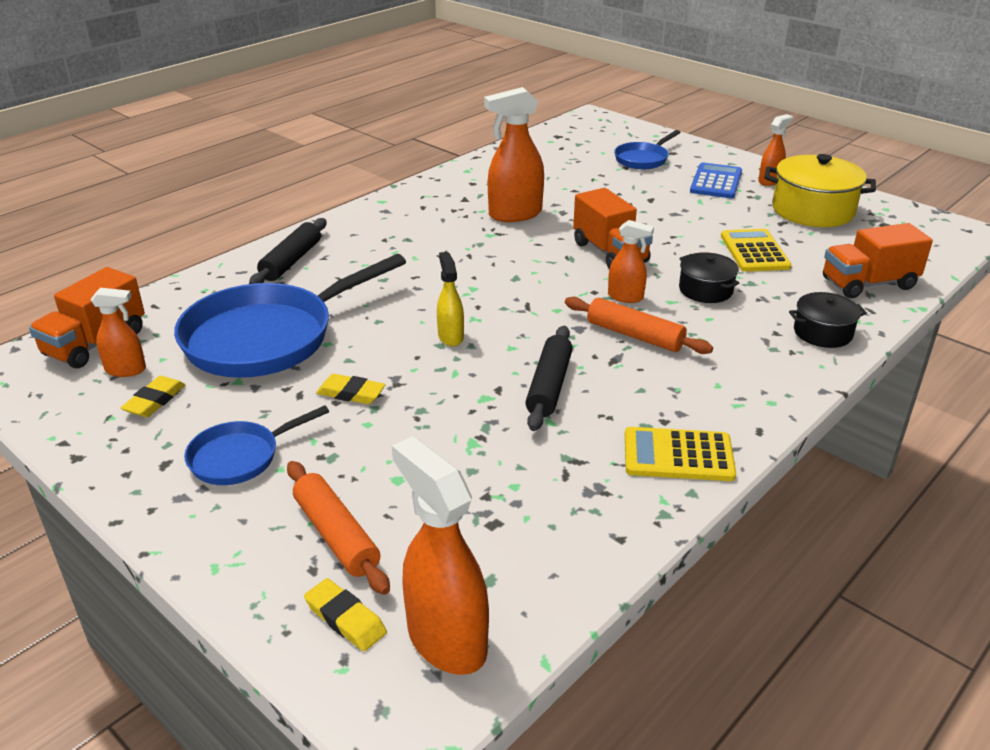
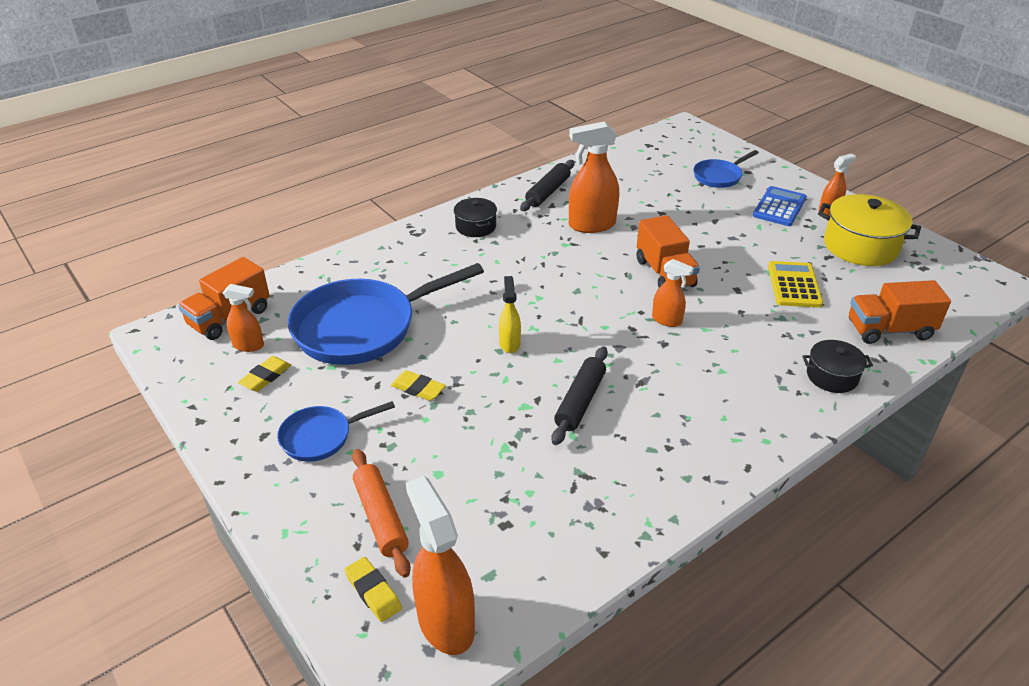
camera: 10 degrees right, 5 degrees up
(291, 261) = (395, 254): black rolling pin -> black rolling pin (548, 192)
(635, 335) = (665, 360): orange rolling pin -> none
(678, 455) = (672, 482): yellow calculator -> none
(705, 290) = (739, 321): black pot -> black pot (475, 226)

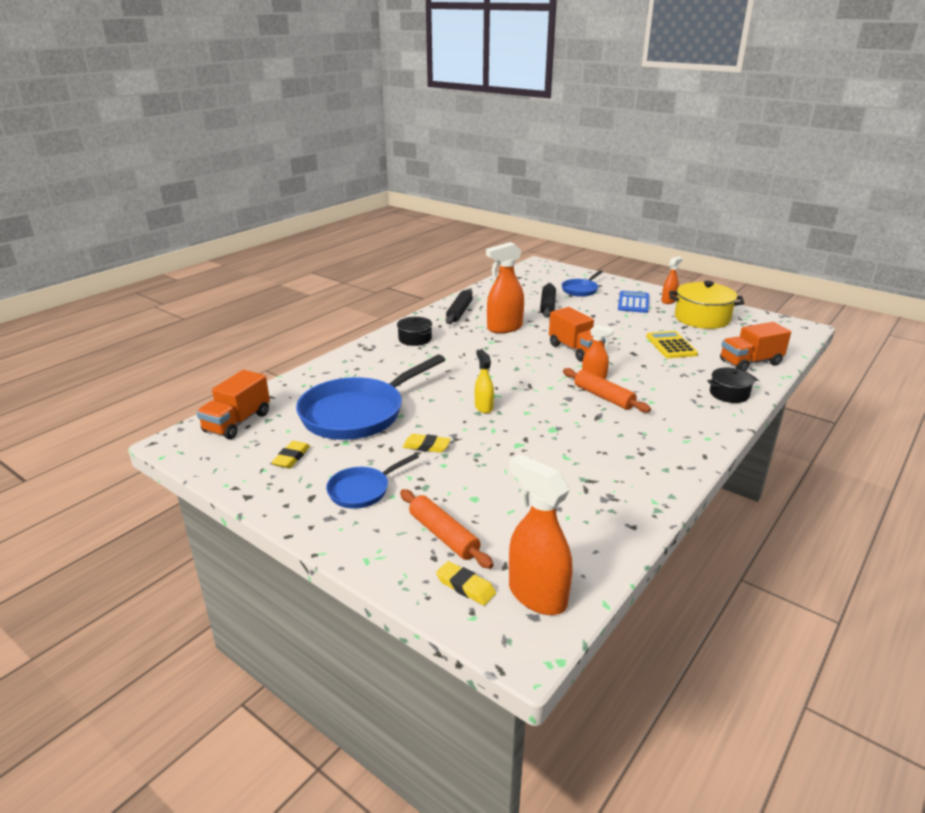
camera: 15 degrees left, 10 degrees down
(249, 345) = (265, 439): orange spray bottle -> none
(580, 401) = (559, 435): black rolling pin -> black rolling pin (547, 305)
(664, 353) = (603, 397): none -> orange rolling pin

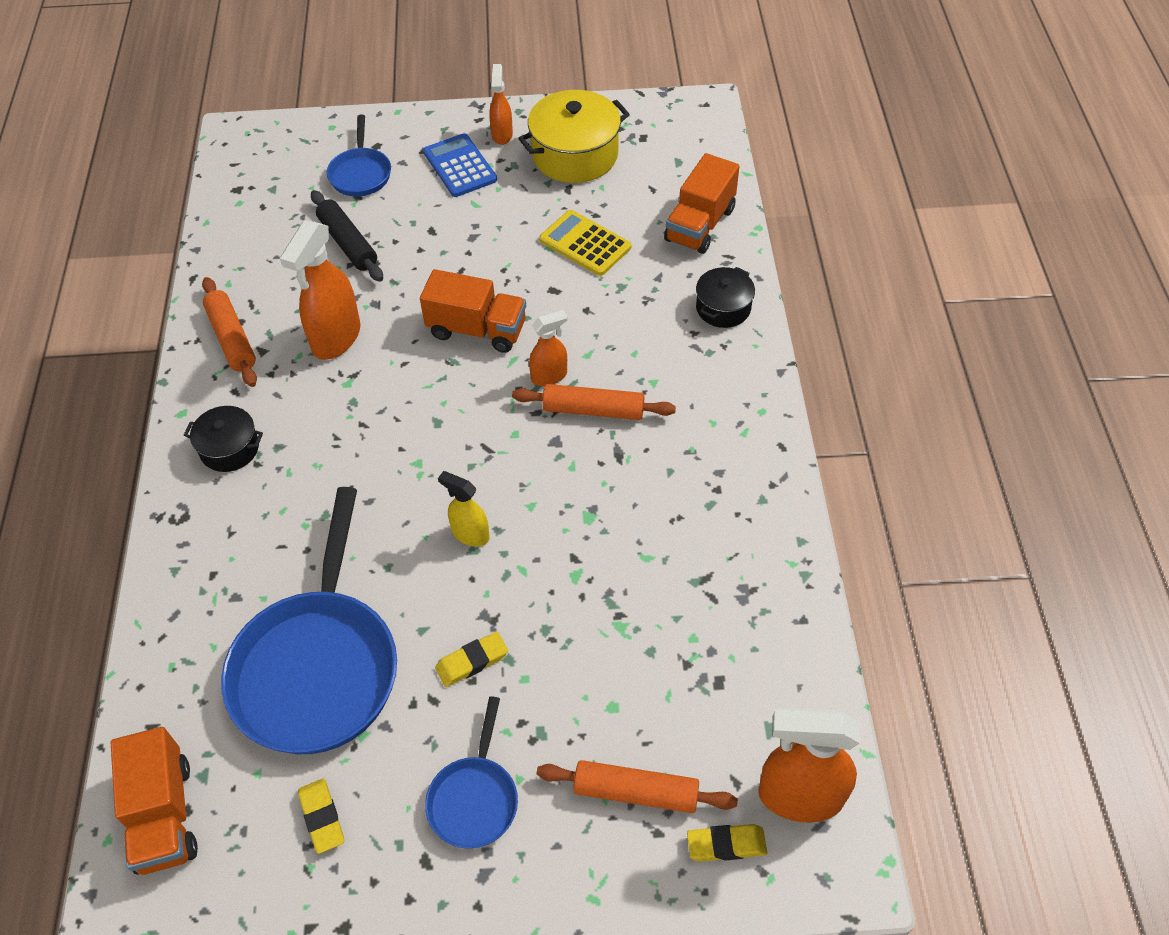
camera: 40 degrees left, 25 degrees up
(459, 312) = (232, 338): black rolling pin -> orange rolling pin

